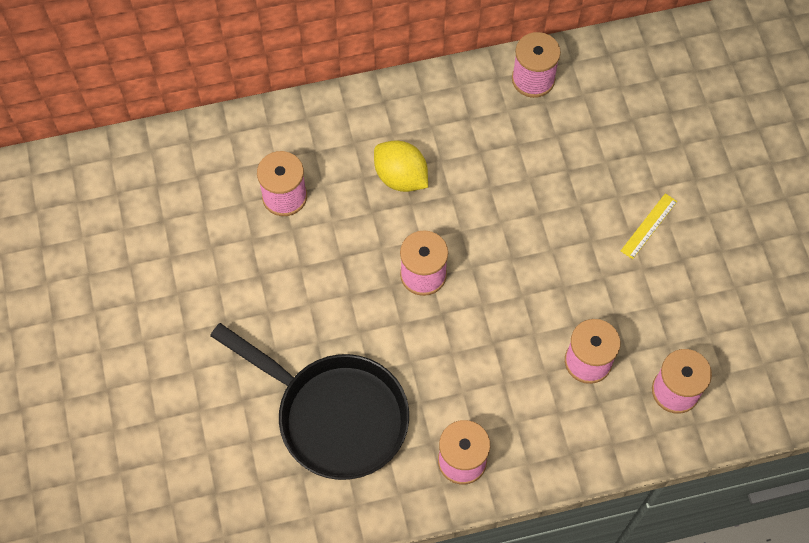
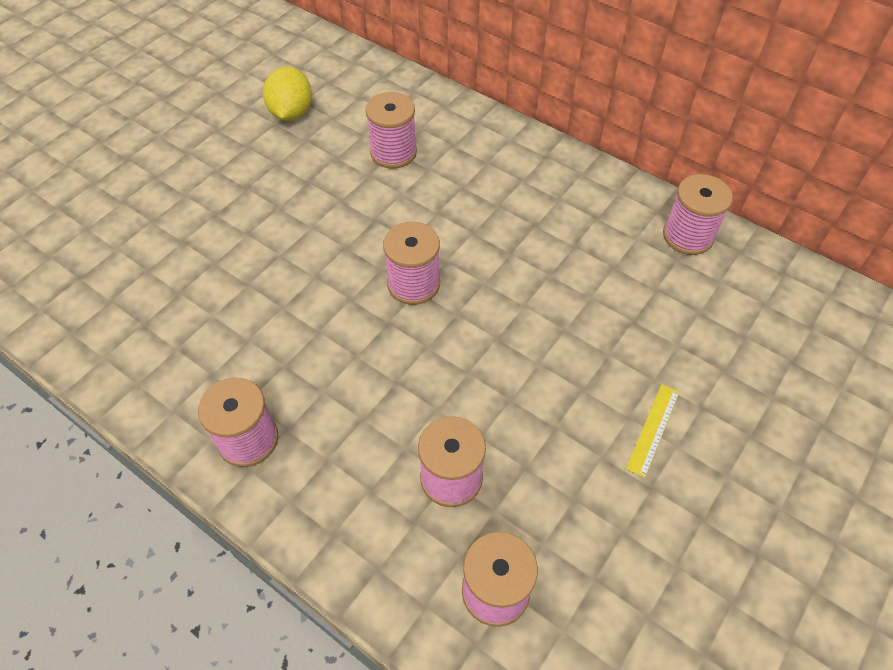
camera: 50 degrees right, 10 degrees down
(334, 415) = (217, 310): black pan -> none
(401, 177) = (489, 210): yellow lemon -> yellow lemon (291, 113)
(649, 226) = (653, 429): yellow ruler -> yellow ruler turned 60 degrees counterclockwise

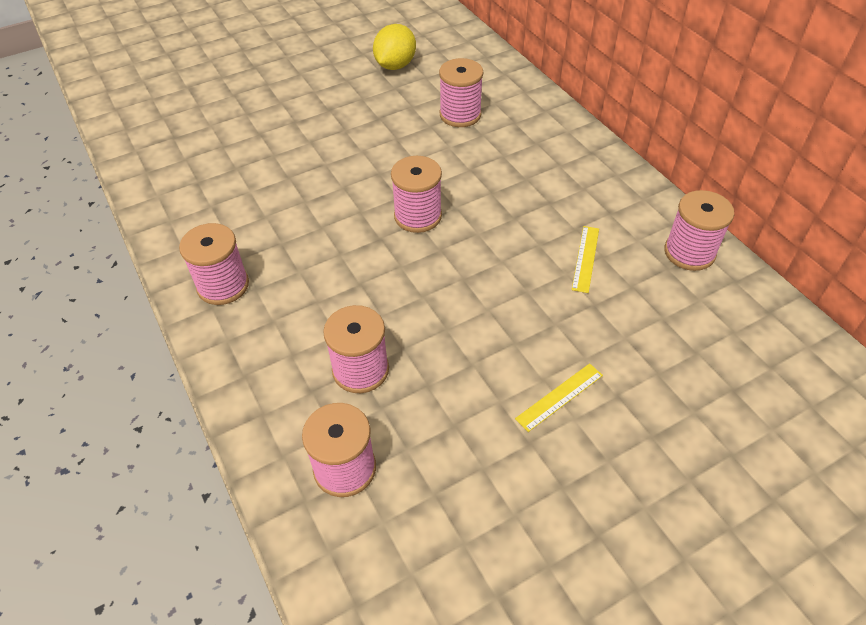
camera: 25 degrees right, 5 degrees down
(600, 275) = (585, 258): none -> yellow ruler

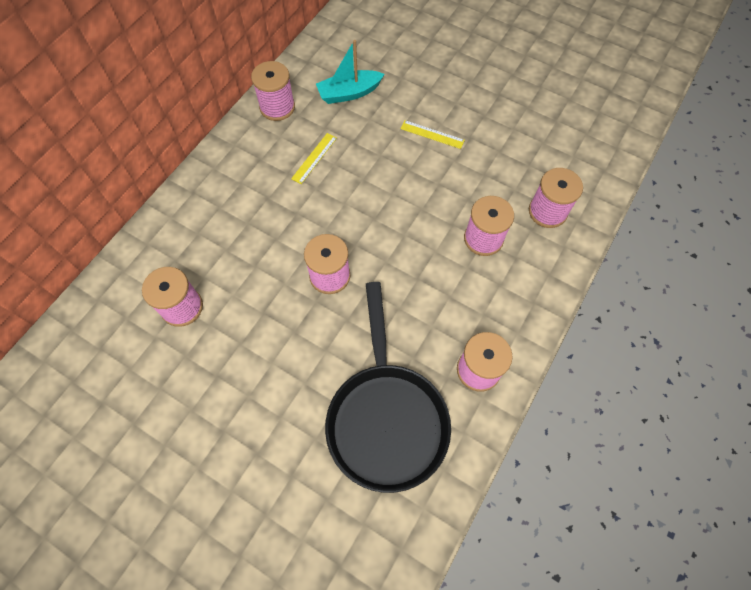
camera: 120 degrees left, 15 degrees up
(247, 202) = (386, 417): none -> black pan
(395, 65) = (118, 410): yellow lemon -> none
(585, 258) = (314, 158): yellow ruler -> yellow ruler turned 45 degrees counterclockwise
(685, 334) = (349, 93): none -> turquoise boat

